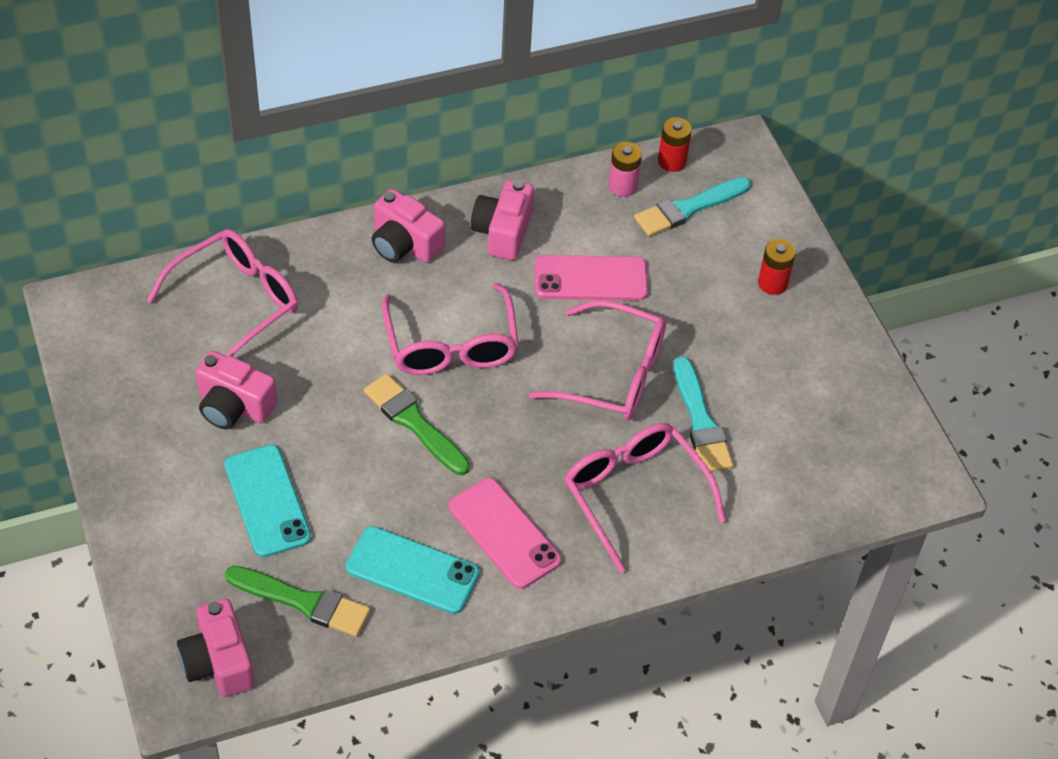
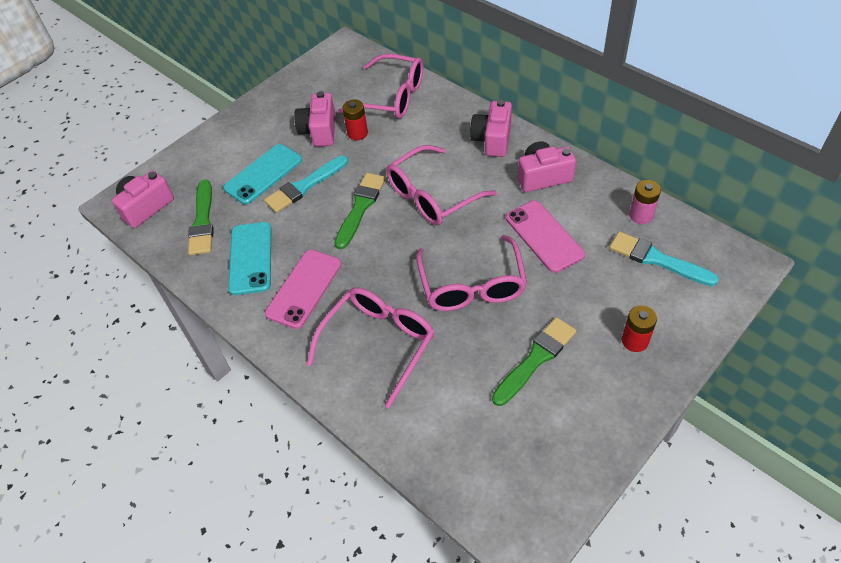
camera: 70 degrees right, 0 degrees up
(672, 161) = (691, 231): red battery -> red battery (357, 133)
(700, 421) = (469, 353): turquoise brush -> turquoise brush (304, 186)
(743, 370) = (536, 359): none -> green brush

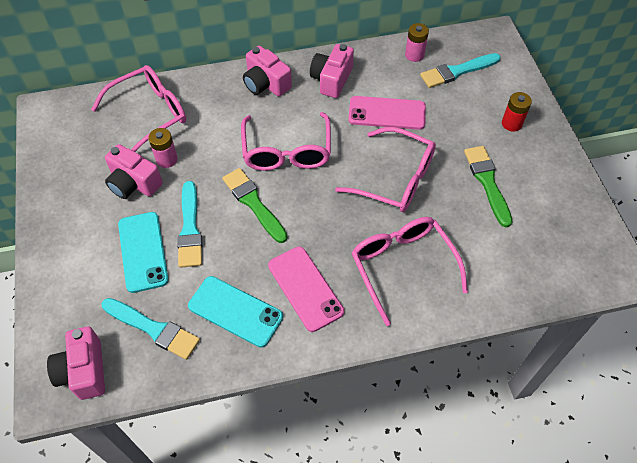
camera: 60 degrees left, 5 degrees up
(202, 221) = (153, 329): green brush -> turquoise brush
(357, 133) = (167, 159): red battery -> pink battery

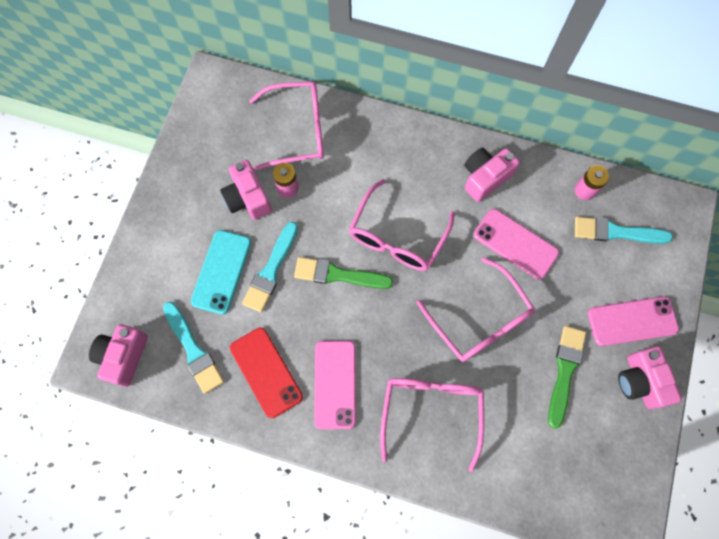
camera: 30 degrees right, 15 degrees up
(235, 311) = (266, 372): turquoise phone -> red phone
(253, 203) = (338, 275): green brush -> green brush turned 75 degrees counterclockwise
(266, 83) = (420, 150): pink camera -> pink camera (640, 381)
(511, 123) = (632, 321): red battery -> pink phone

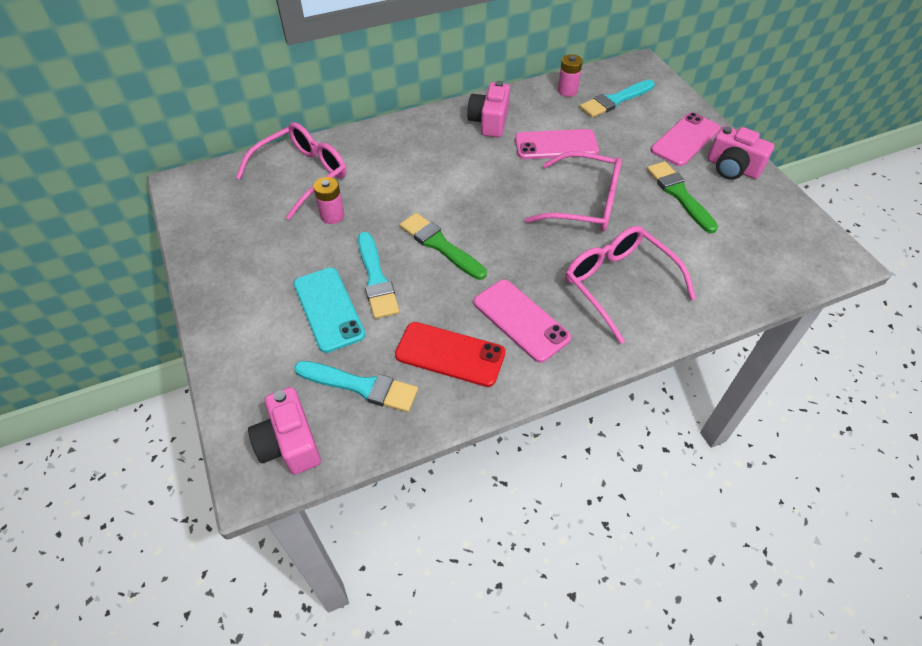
camera: 40 degrees left, 20 degrees down
(248, 198) = (301, 243): pink camera -> none
(338, 275) = (440, 245): green brush -> green brush turned 75 degrees clockwise
(397, 237) = (462, 192): pink glasses -> none

